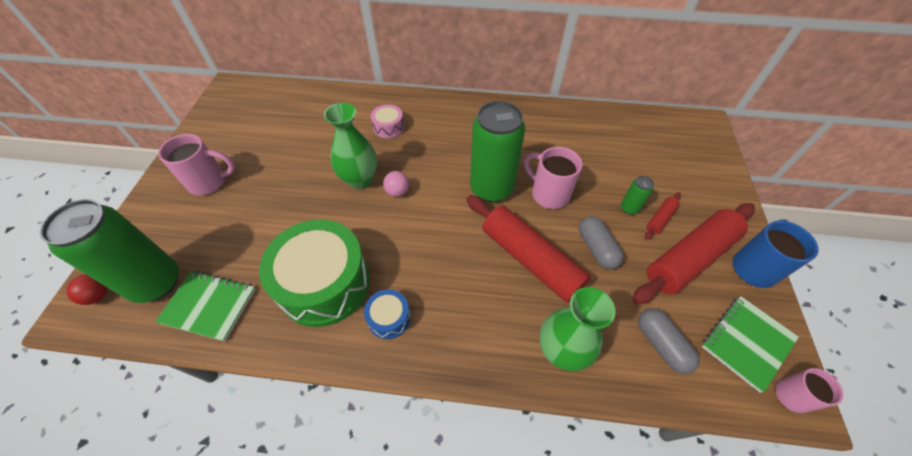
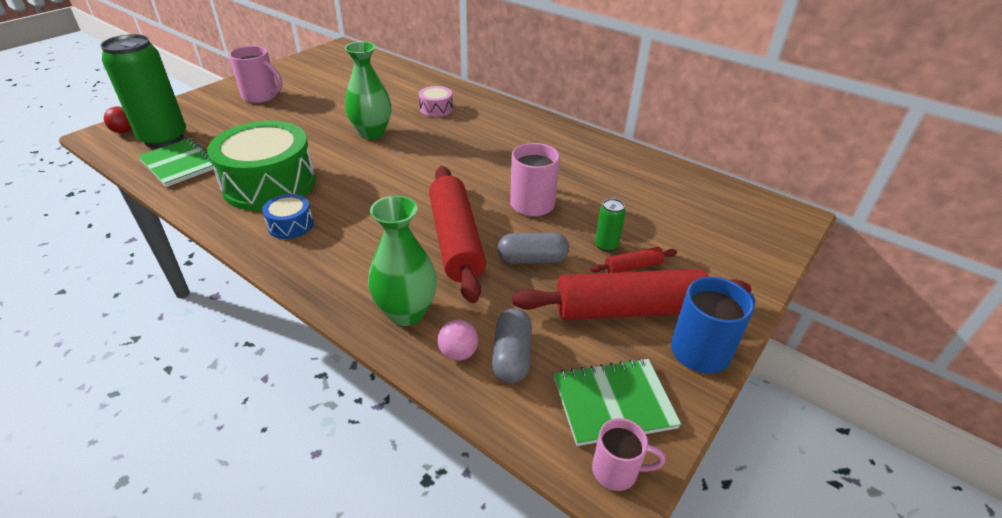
camera: 30 degrees right, 15 degrees down
(397, 192) = (393, 151): pink ball -> pink ball (458, 353)
(491, 188) = (479, 179): green can -> none
(596, 248) = (532, 259): grey capsule -> grey capsule turned 75 degrees clockwise

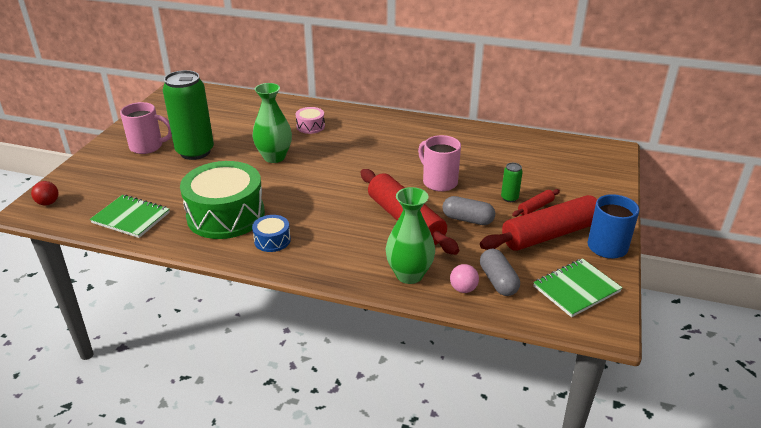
camera: 20 degrees left, 5 degrees down
(164, 138) = (93, 201): green can -> green can (195, 152)
(532, 259) = (467, 219): grey capsule -> grey capsule turned 45 degrees clockwise
(616, 471) = (601, 323): pink mug -> none

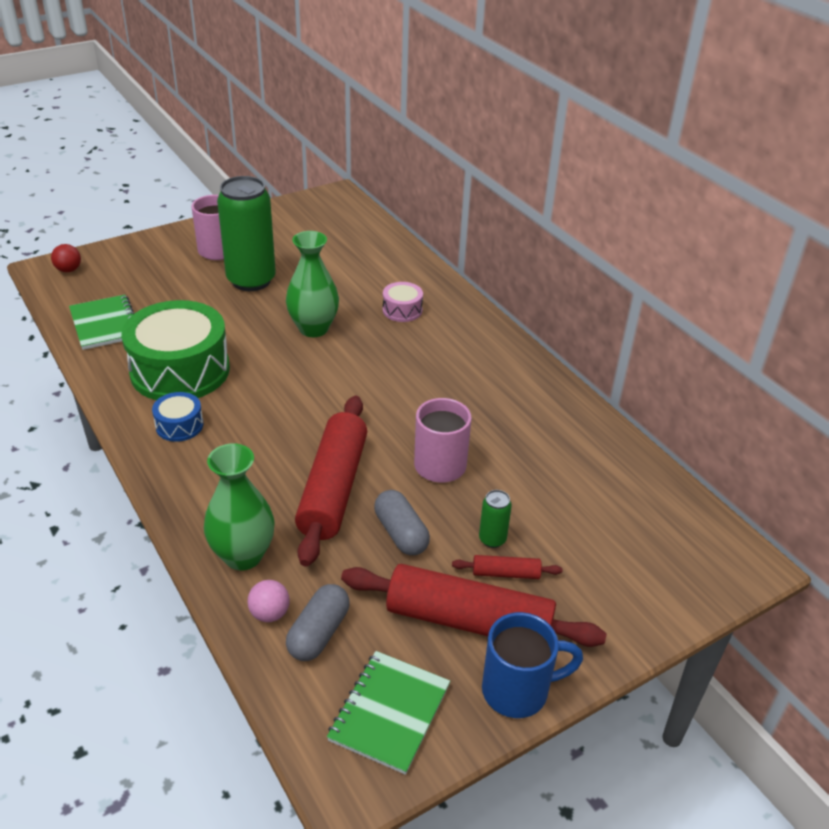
camera: 40 degrees right, 5 degrees up
(576, 289) = (389, 713): green notebook -> green notebook turned 75 degrees counterclockwise

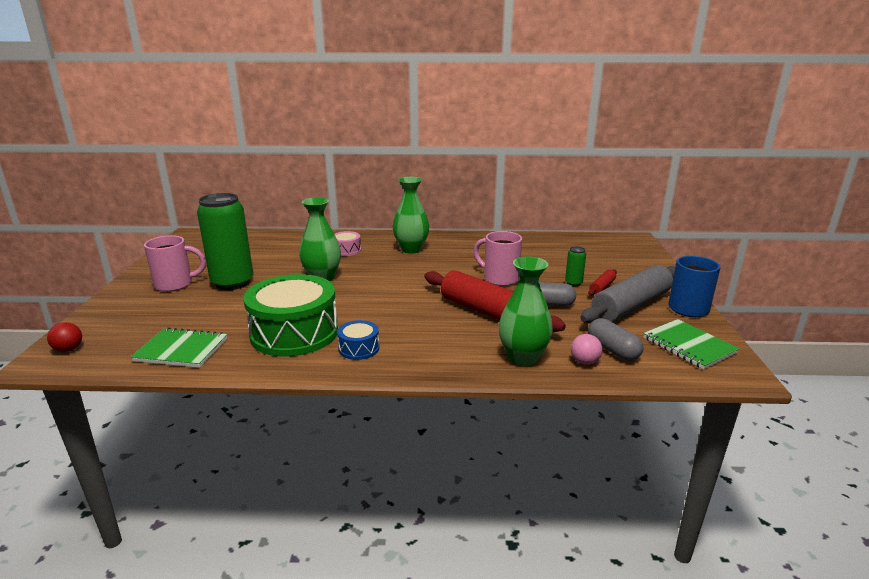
camera: 55 degrees left, 15 degrees down
(456, 356) = (411, 249): none -> green vase
(468, 620) = (631, 306): red rolling pin -> grey rolling pin

